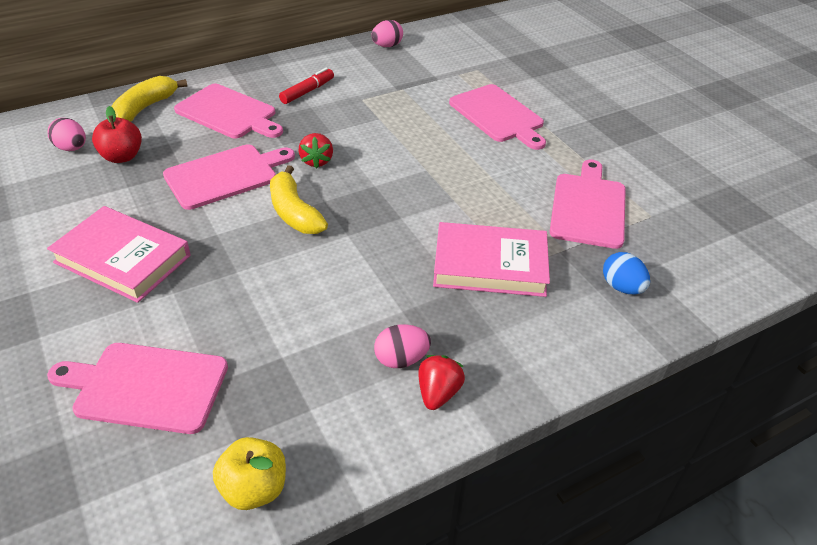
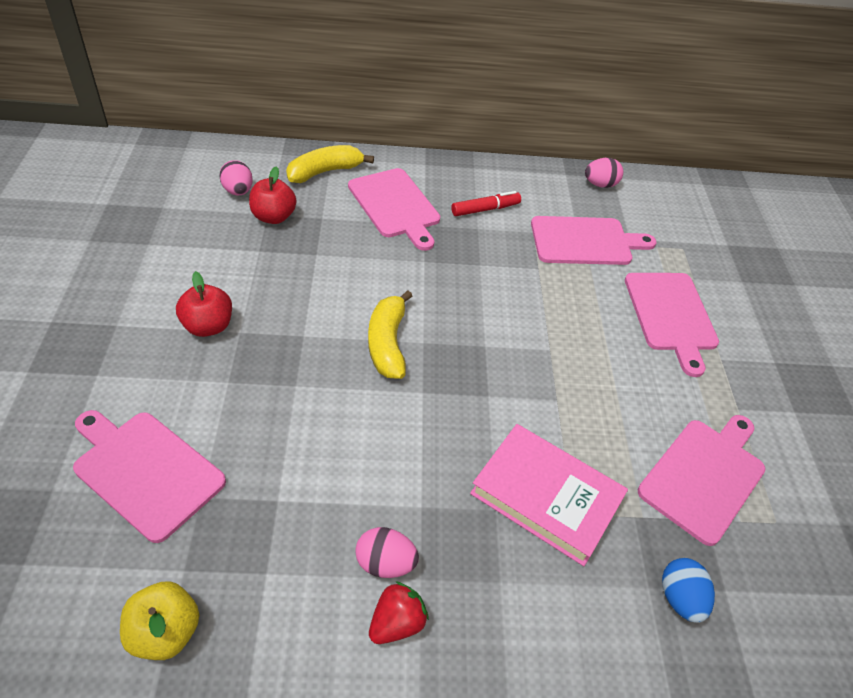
camera: 25 degrees right, 5 degrees up
(122, 259) = (208, 326): pink book -> red apple
(225, 175) = (349, 274): pink cutting board -> pink cutting board (585, 241)
(316, 161) = (445, 293): red strawberry -> none

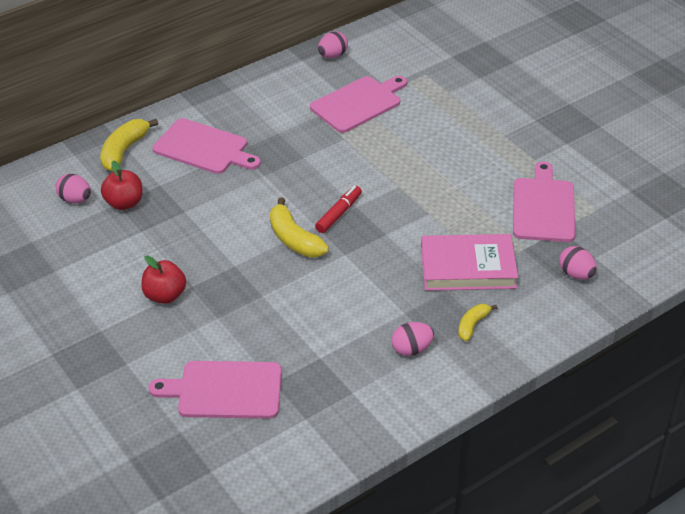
camera: 30 degrees left, 5 degrees down
(165, 632) = (328, 447): yellow apple -> none
(397, 623) = (444, 370): red strawberry -> none
(485, 209) = (270, 117): red marker -> red marker (339, 214)
(486, 581) = (472, 325): none -> yellow banana
(670, 315) = (453, 124): pink cutting board -> none
(680, 598) = (576, 274): blue egg -> pink egg

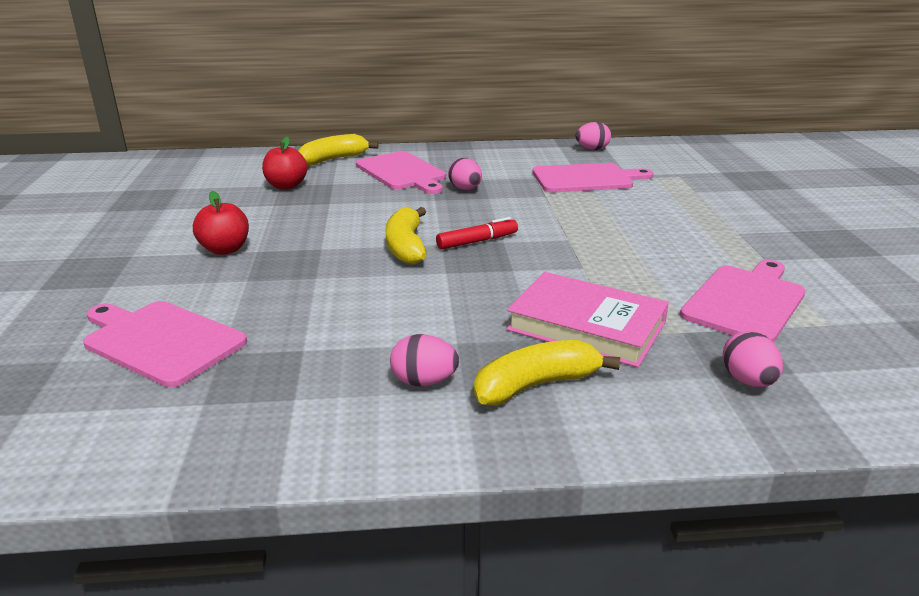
camera: 30 degrees right, 15 degrees down
(75, 200) = (251, 175): pink egg -> pink egg (465, 189)
(472, 325) = (536, 385): yellow banana -> yellow banana, size x1.68

